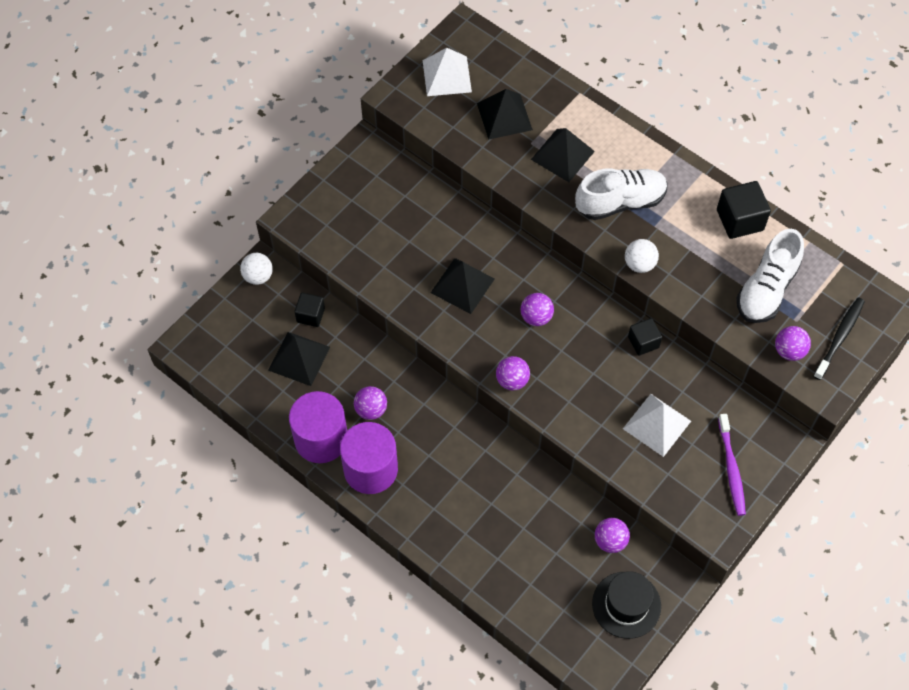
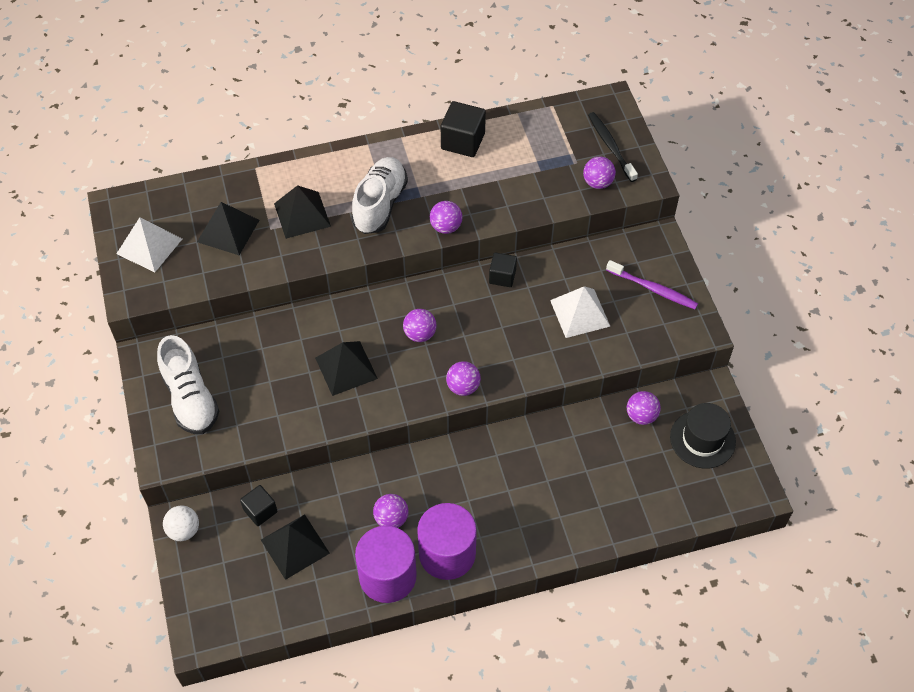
camera: 55 degrees left, 5 degrees down
(639, 264) = (446, 227): white ball -> purple ball
(766, 289) = (535, 163): white shoe -> white shoe (190, 398)

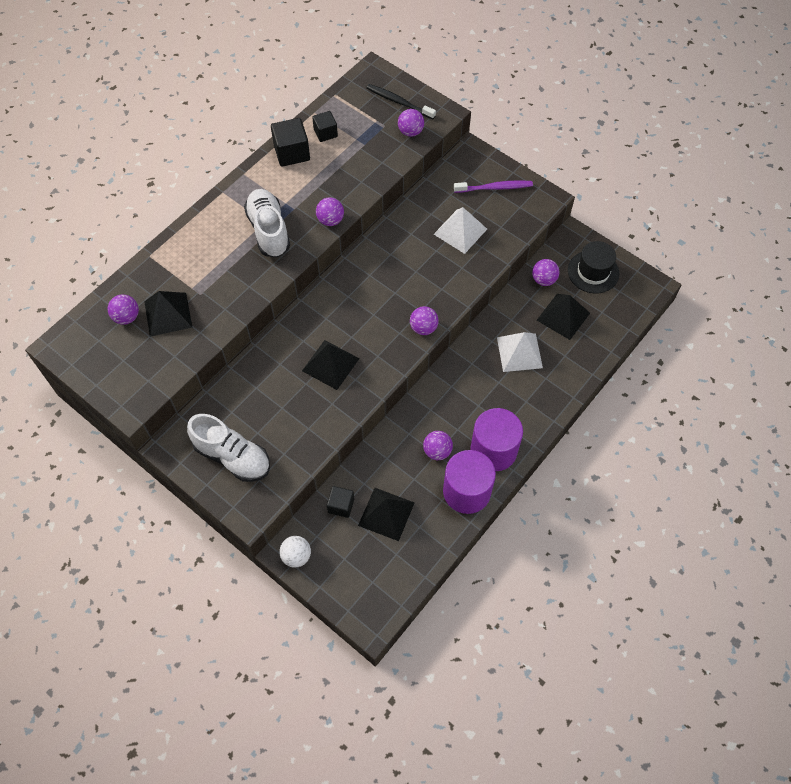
camera: 35 degrees left, 5 degrees up
(149, 246) = (114, 361): white pyramid -> white pyramid (519, 352)
(302, 214) = (216, 270): black pyramid -> black pyramid (563, 316)
(420, 334) = (363, 309): purple ball -> purple ball (127, 317)
(502, 276) = (388, 236): black cube -> black cube (325, 133)

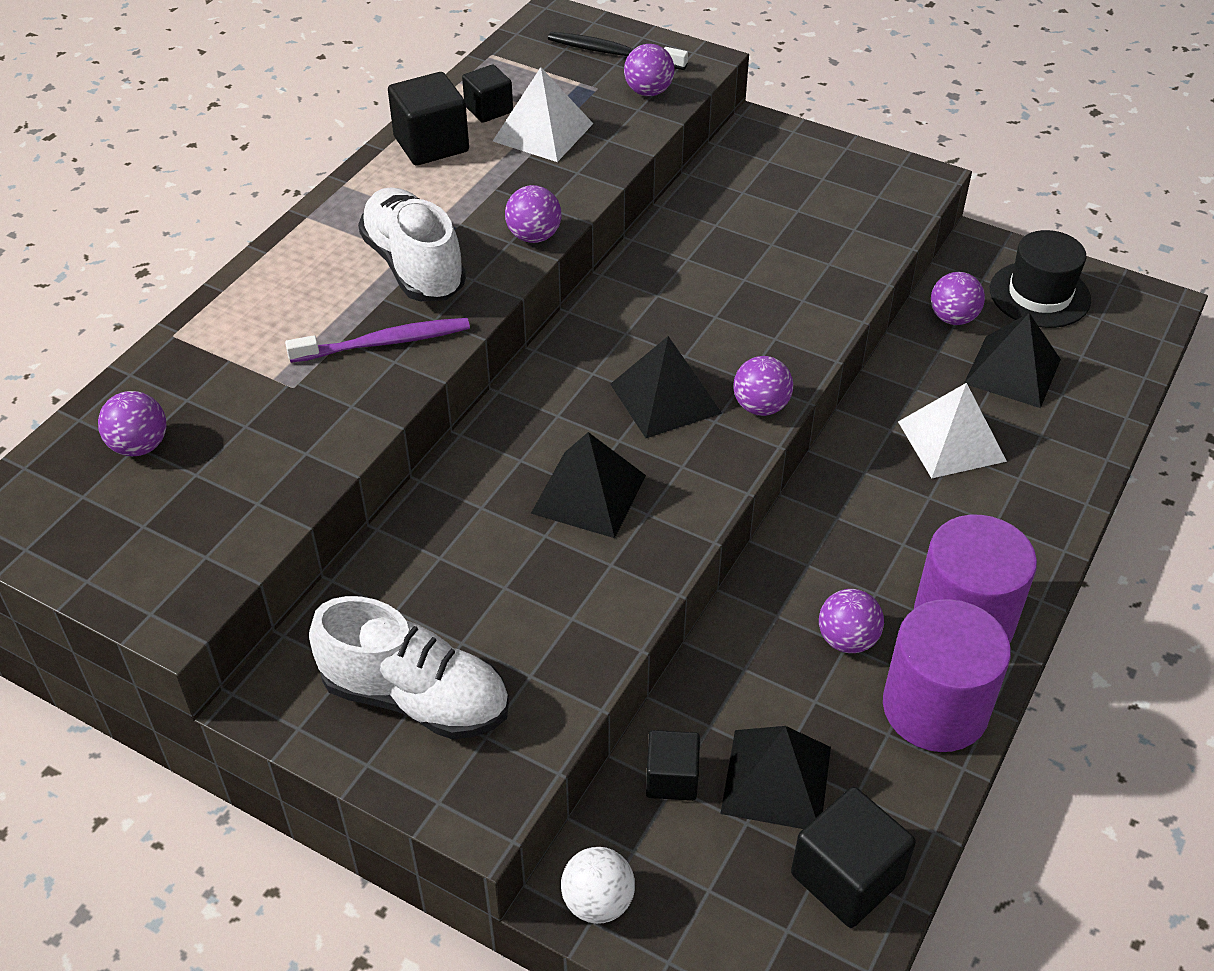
camera: 10 degrees left, 15 degrees down
(168, 314) = (230, 430): black pyramid -> black pyramid (665, 398)
(404, 563) = (847, 877): none -> black cube
(460, 231) = (780, 244): white pyramid -> white pyramid (543, 132)
(495, 188) = (821, 173): purple toothbrush -> purple toothbrush (384, 343)

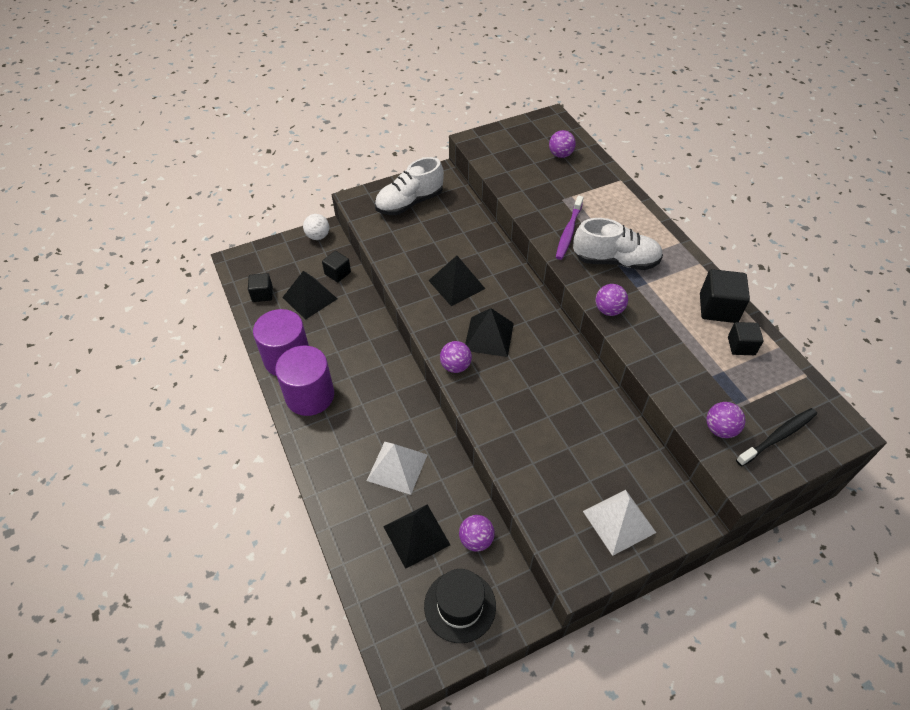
camera: 125 degrees right, 5 degrees up
(543, 132) = (703, 358): white pyramid -> white pyramid (619, 521)
(847, 640) = (339, 353): purple ball -> none
(847, 877) = (262, 294): black cube -> black cube, size x0.63

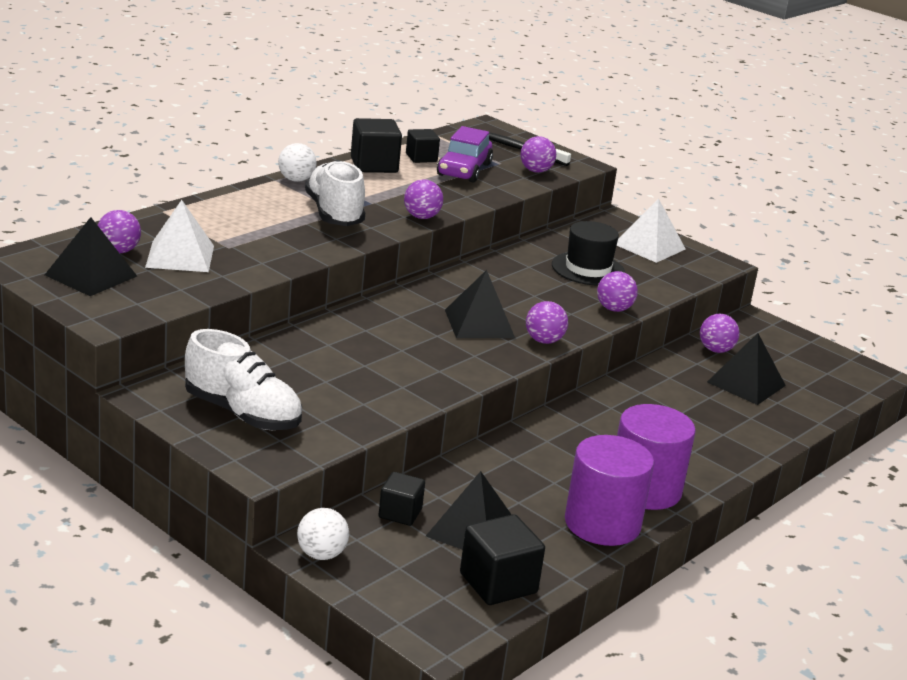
camera: 115 degrees left, 25 degrees down
(262, 294) = (498, 583): black cube -> black cube, size x1.58
(397, 467) = (682, 406): white pyramid -> white pyramid (180, 256)
(456, 284) = (403, 353): black pyramid -> black pyramid (90, 275)
(460, 606) = (787, 352): black hat -> black hat (588, 269)
(496, 434) = (614, 309): none -> purple ball
(568, 232) = (297, 241): purple toothbrush -> none
(680, 254) = (296, 180): none -> white ball
(715, 370) = (464, 170): none -> purple car

